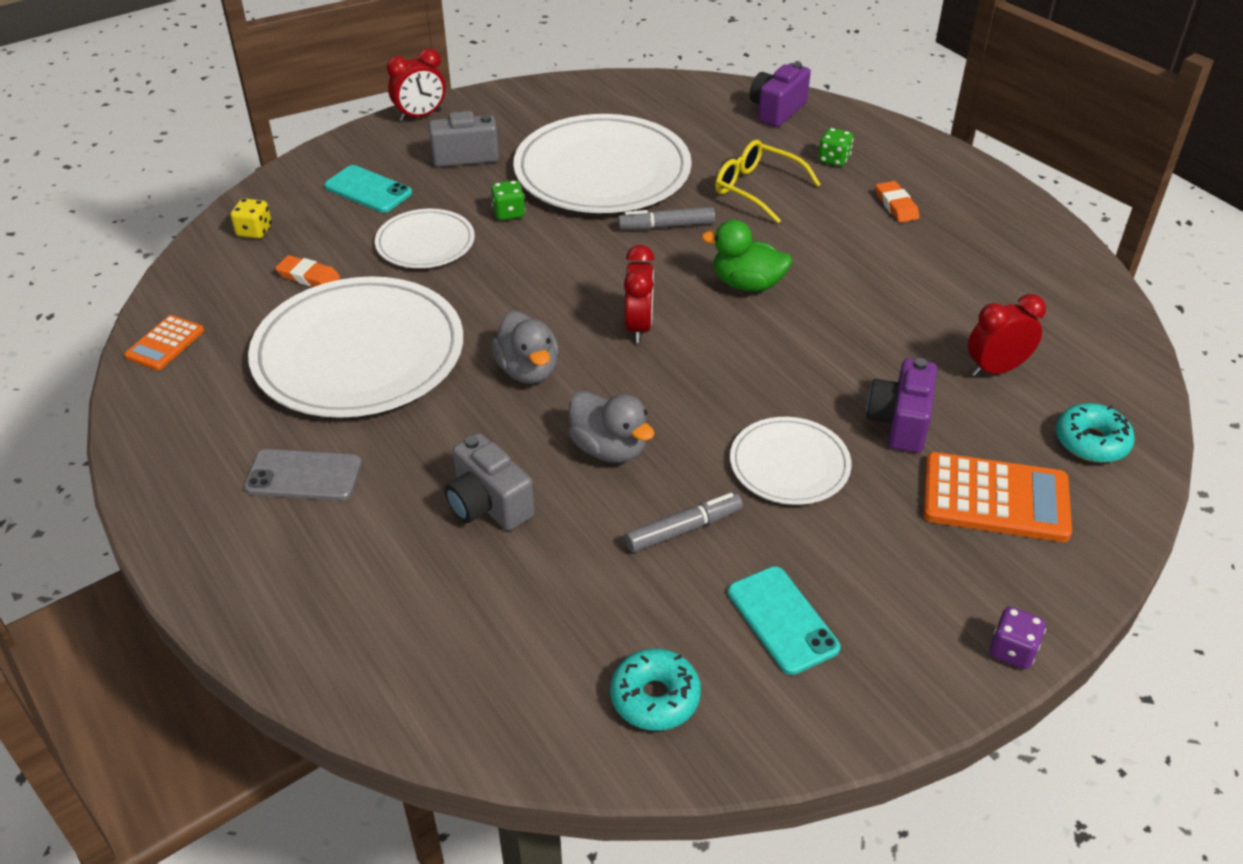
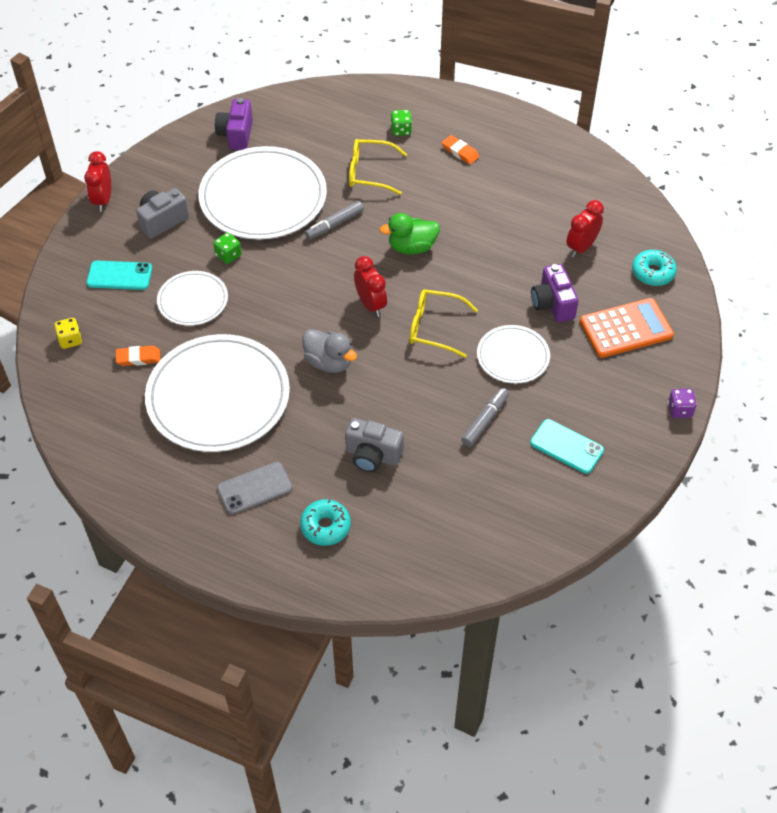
camera: 30 degrees left, 10 degrees up
(165, 343) = (88, 445): orange calculator -> none
(420, 116) = (103, 200): red clock -> red clock turned 150 degrees clockwise
(609, 449) = (412, 391): grey duck -> none
(655, 697) = (534, 516): turquoise donut -> turquoise donut (325, 526)
(703, 385) = (434, 327): none -> yellow glasses
(777, 110) = (339, 103): purple camera -> purple camera (236, 135)

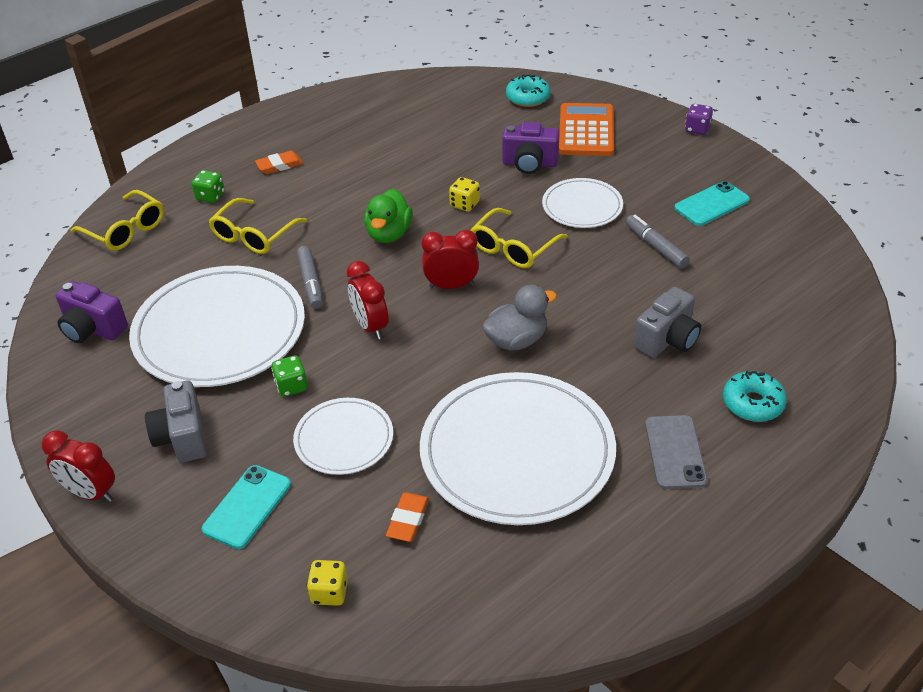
camera: 65 degrees left, 10 degrees down
(340, 104) = (125, 230): none -> yellow glasses
(473, 280) = (464, 204): none -> yellow dice
(581, 247) = (468, 127): red clock -> red clock (370, 326)

